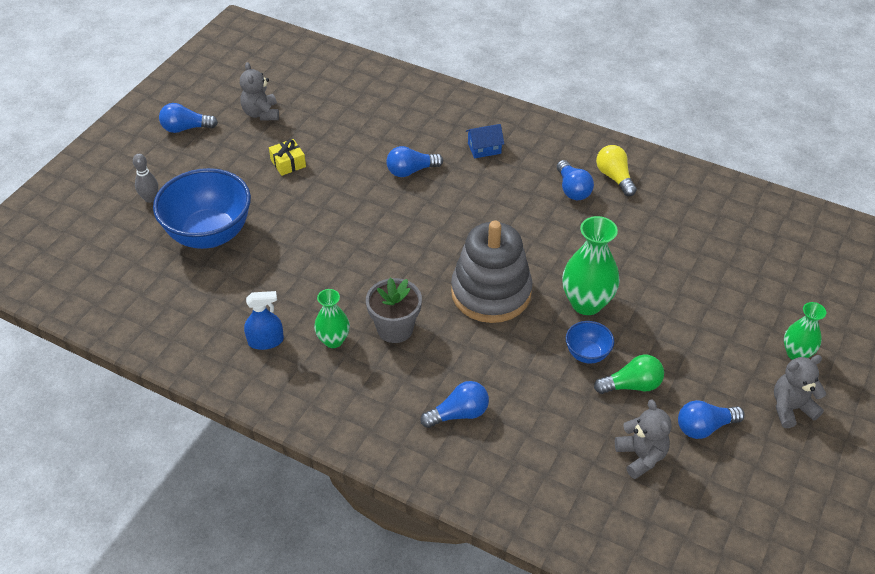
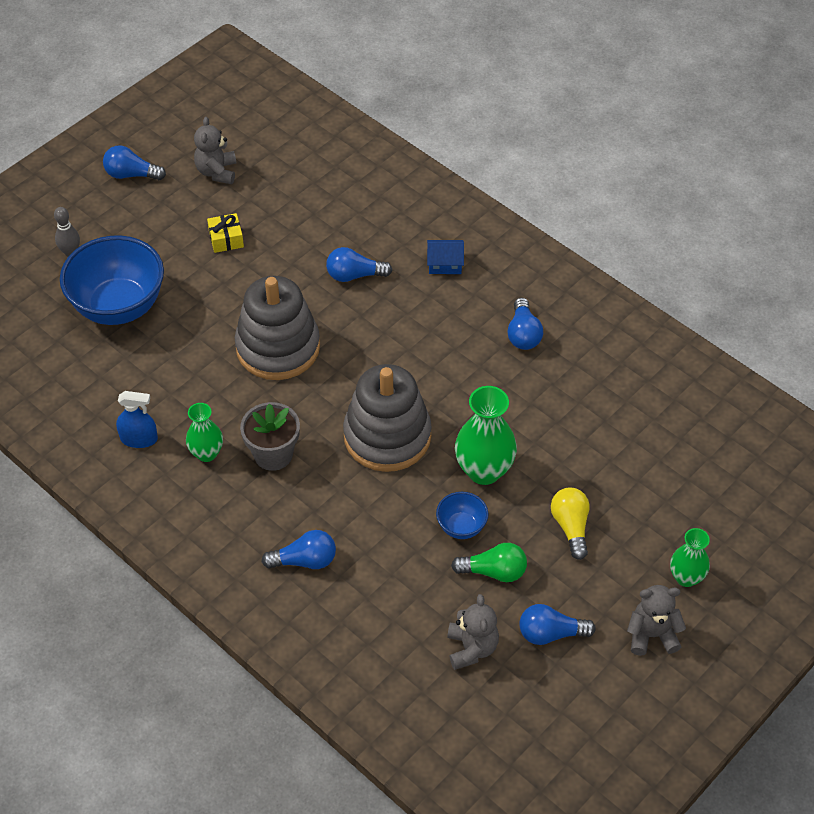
camera: 15 degrees right, 5 degrees up
(366, 240) = (278, 347): none -> grey stacking toy
(614, 177) = (576, 329): yellow light bulb -> yellow light bulb (571, 527)

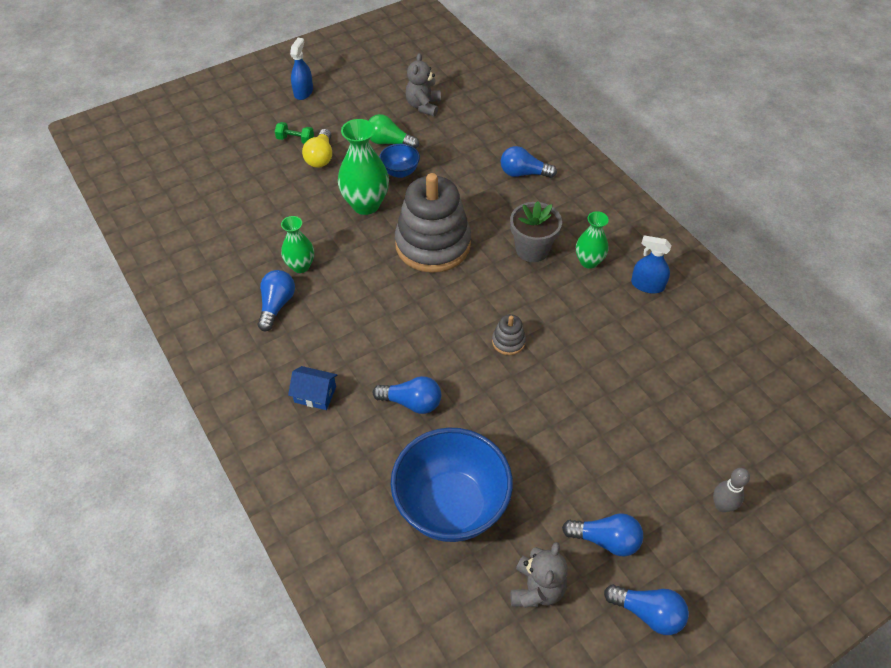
camera: 165 degrees left, 0 degrees up
(119, 307) = (665, 421): blue bowl -> blue bowl (451, 506)
(226, 239) = (540, 481): yellow gift -> none
(278, 347) = (508, 341): grey stacking toy -> grey stacking toy, size x0.41
(551, 633) = (368, 104): blue light bulb -> blue light bulb (605, 540)
(617, 547) = (295, 140): none -> green dumbbell
(652, 635) = (303, 92): grey teddy bear -> blue spray bottle
(686, 577) = (260, 115): green vase -> green vase (300, 266)

